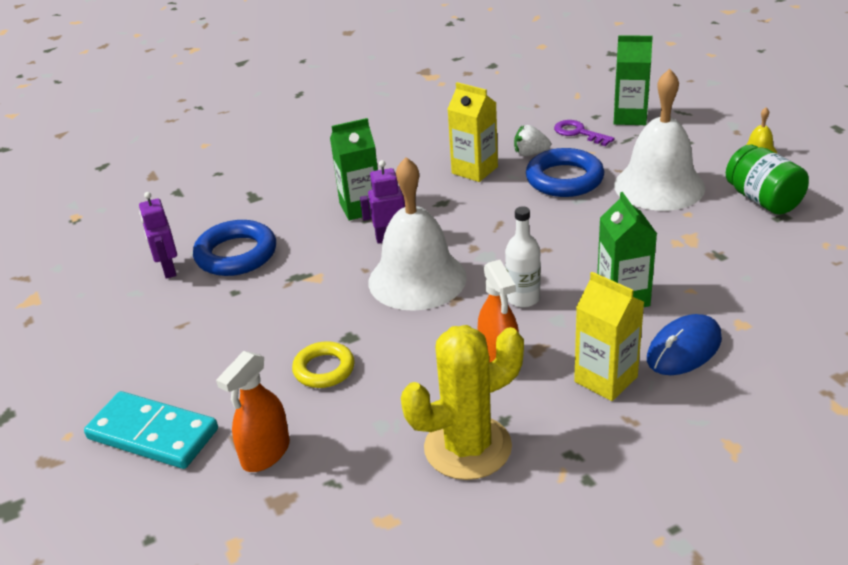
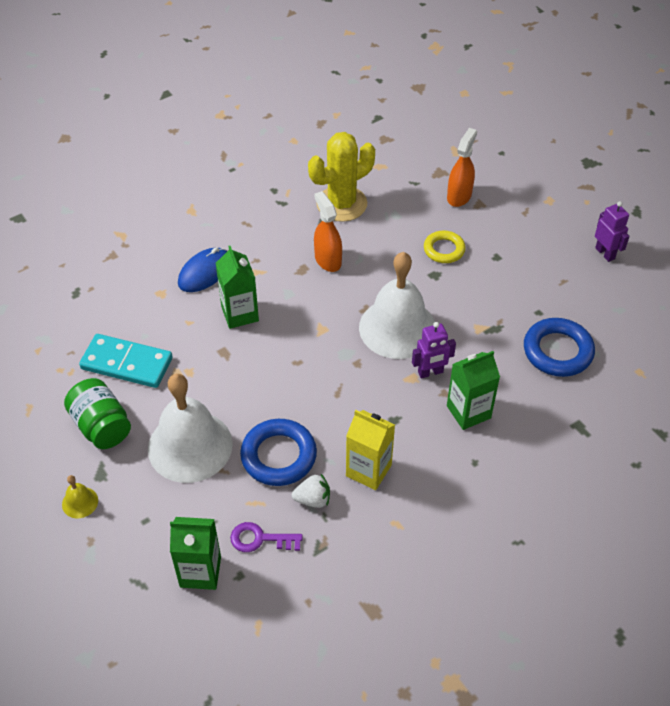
camera: 170 degrees right, 15 degrees up
(153, 434) = (533, 204): turquoise domino -> turquoise domino (126, 363)
(168, 270) = (606, 333): purple robot -> purple robot (605, 253)
(523, 298) = (313, 311): white bottle -> none
(579, 133) = (260, 539): purple key -> purple key turned 150 degrees clockwise
(606, 379) = (258, 249): yellow carton -> none

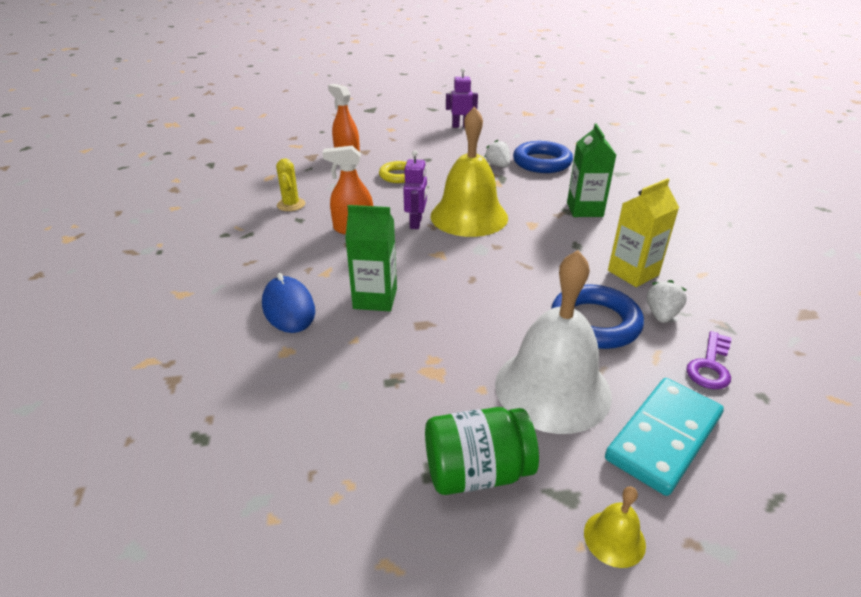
camera: 65 degrees left, 15 degrees down
(126, 363) = (379, 414): turquoise domino -> turquoise domino (664, 437)
(200, 572) = (756, 429): green carton -> none
(341, 204) = (291, 205): yellow cactus -> yellow cactus, size x0.52
(397, 328) = (469, 216): white bell -> yellow bell
(430, 372) = (531, 214): purple robot -> purple robot (416, 223)
(522, 317) = (498, 165): none -> white strawberry

